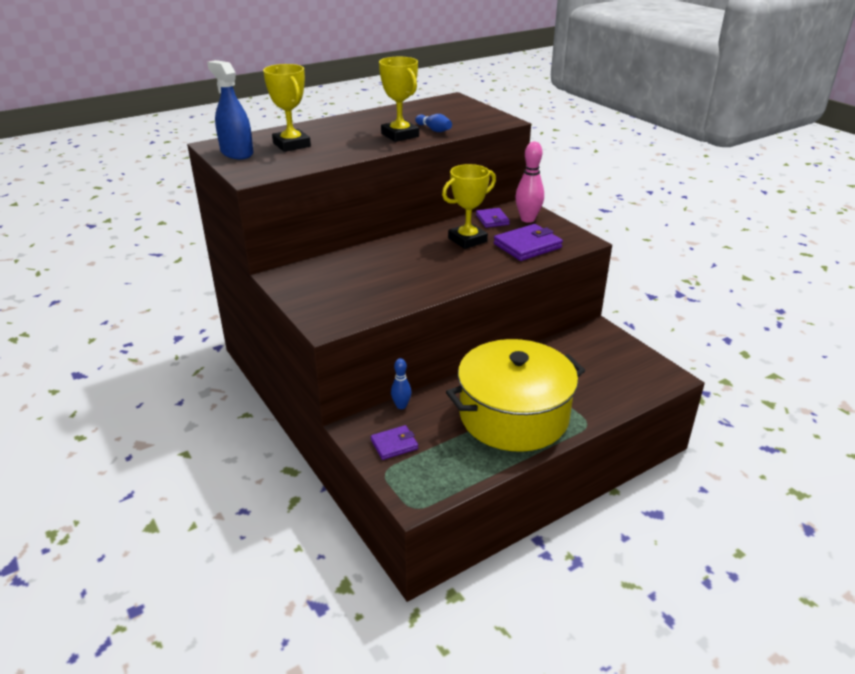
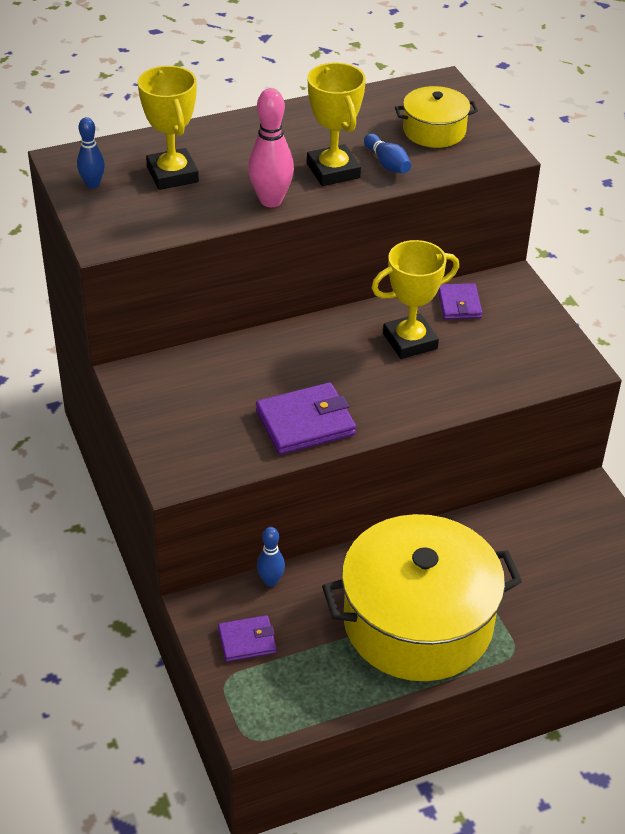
camera: 10 degrees right, 10 degrees up
(237, 153) = (93, 184): blue spray bottle -> blue bowling pin
(458, 115) = (434, 131): none -> yellow pot
(527, 219) = (512, 310): pink bowling pin -> pink bowling pin (271, 200)
(527, 246) = (494, 366): purple wallet -> purple wallet (305, 423)

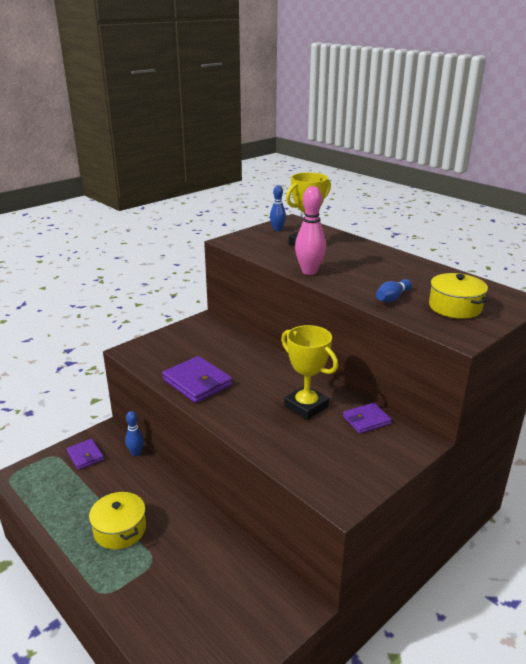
camera: 70 degrees right, 15 degrees down
(333, 171) = (362, 283): yellow trophy -> none
(418, 622) = (120, 530): yellow pot -> yellow pot, size x0.47

